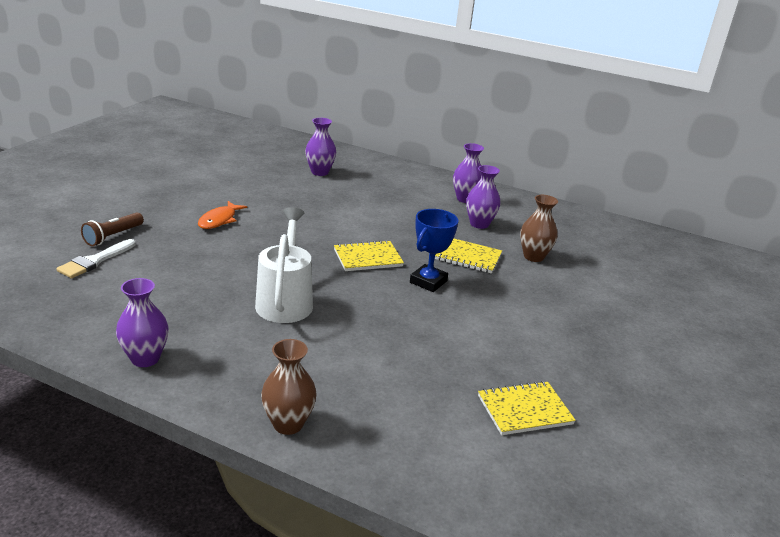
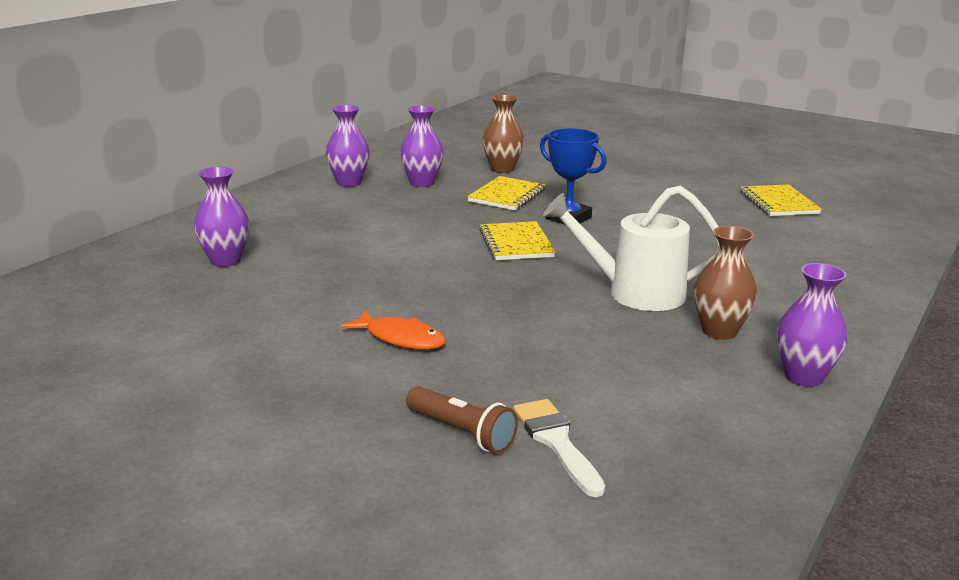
camera: 80 degrees left, 5 degrees down
(94, 261) = (556, 442): white brush -> white brush turned 150 degrees counterclockwise
(288, 424) = (866, 295): brown vase -> brown vase (719, 331)

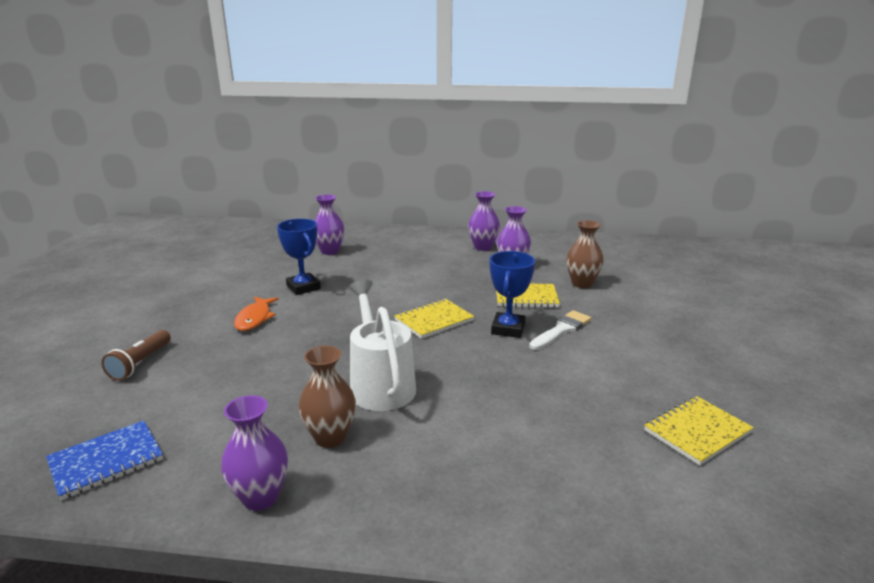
camera: 65 degrees right, 0 degrees up
(335, 295) = (303, 287): none -> blue trophy
(556, 442) = (132, 396): white brush -> white brush (562, 330)
(703, 464) = (106, 461): none -> blue notebook

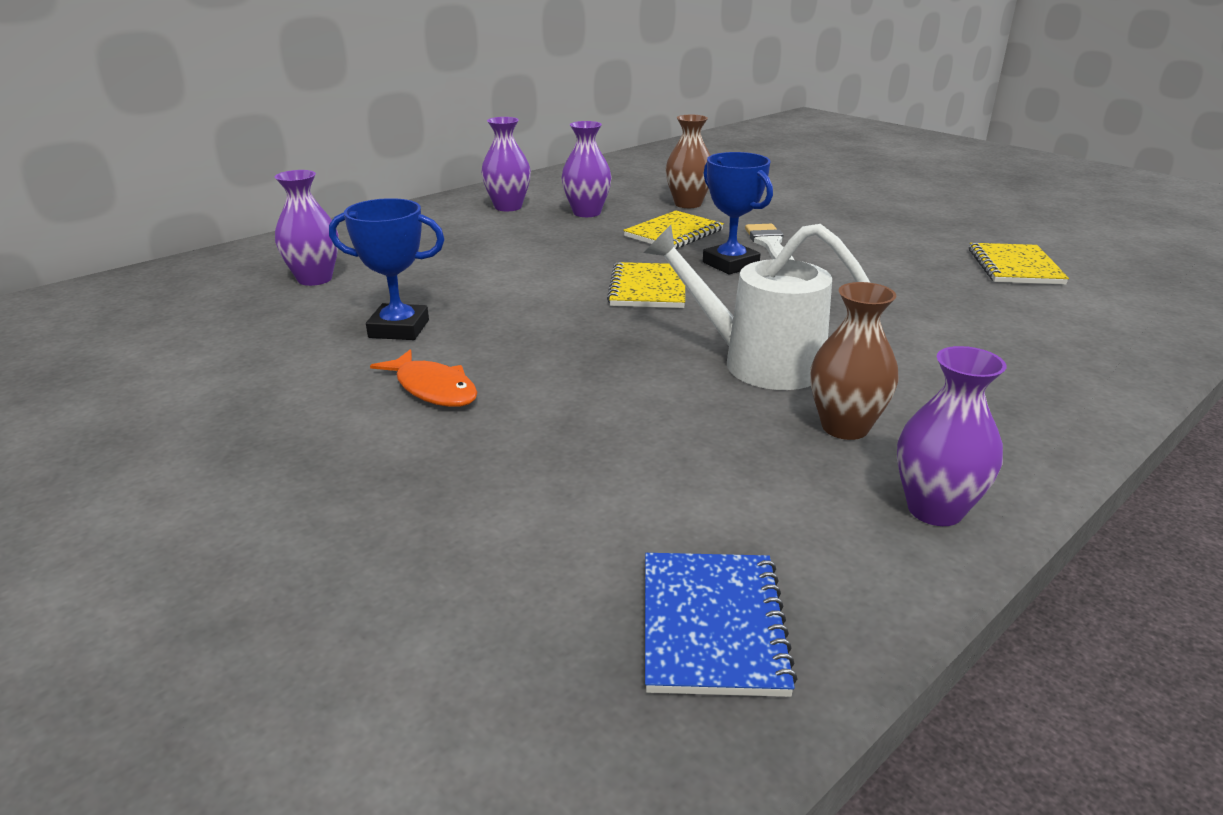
camera: 50 degrees left, 5 degrees up
(140, 363) = (416, 524): brown flashlight -> none

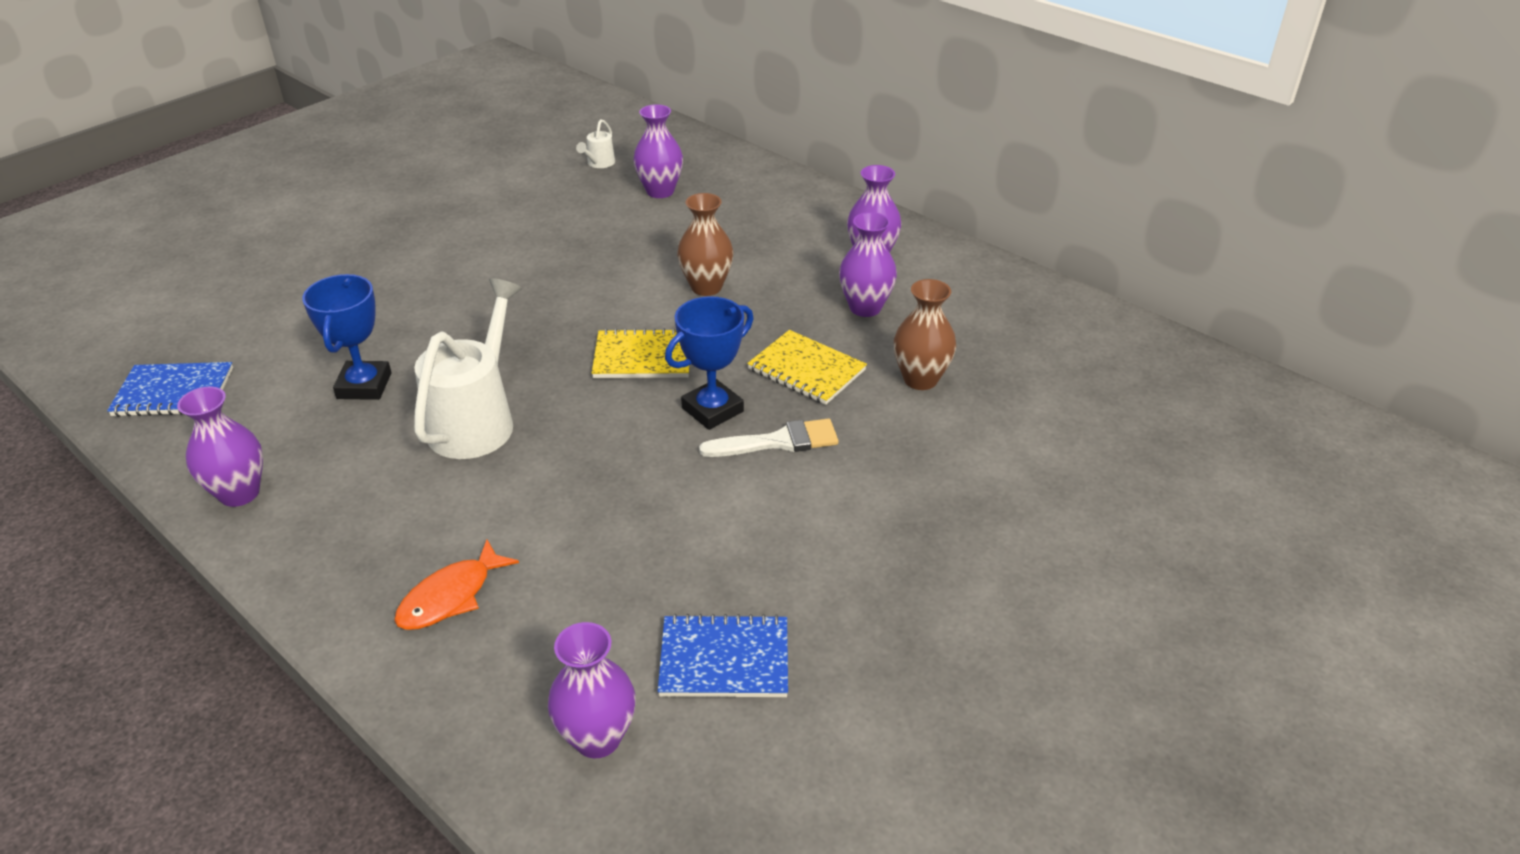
camera: 85 degrees right, 10 degrees up
(207, 310) = (599, 164): none -> white watering can
(399, 329) = (561, 243): blue trophy -> blue trophy (364, 386)
(433, 389) = (460, 271): orange fish -> orange fish (450, 596)
(845, 427) = (359, 461): brown vase -> brown vase (706, 287)
(1014, 267) = (724, 659): yellow notebook -> blue notebook
(1120, 303) = (597, 738): none -> purple vase

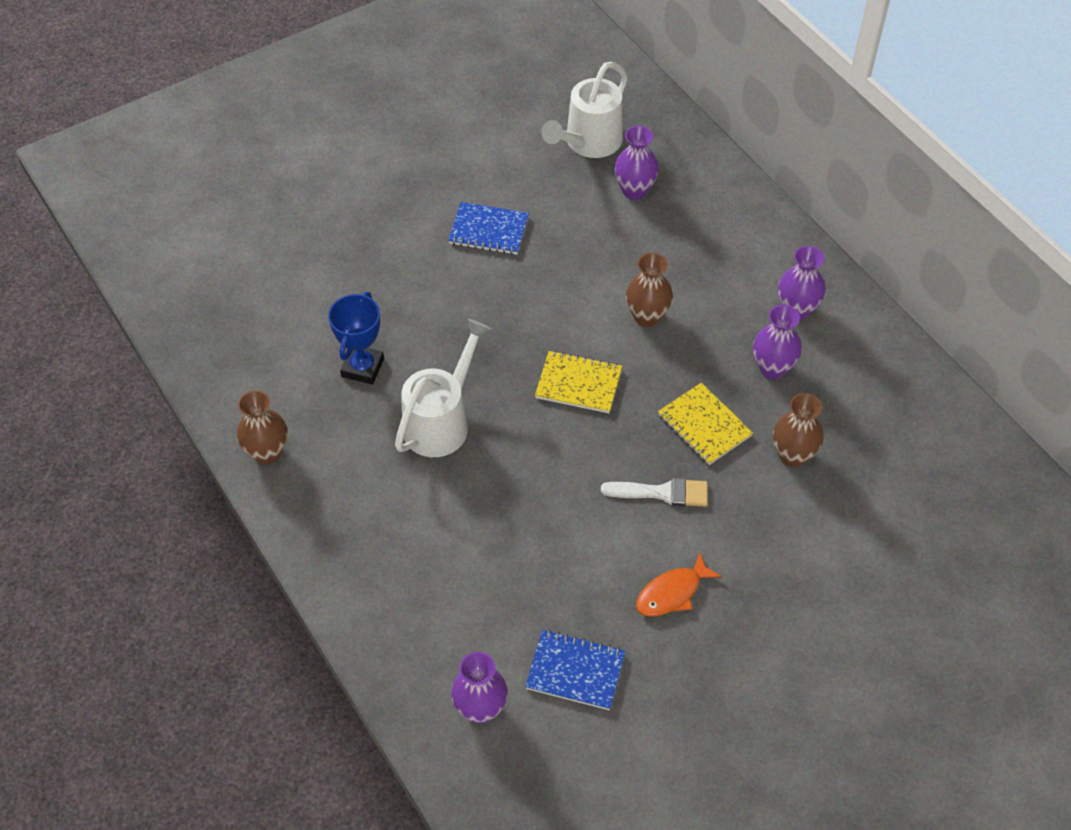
camera: 15 degrees right, 15 degrees up
(173, 392) = (224, 344): blue notebook -> blue notebook (488, 230)
(239, 493) = (267, 453): purple vase -> brown vase
(450, 596) = (402, 576): orange fish -> orange fish (672, 593)
(599, 164) = (588, 143): white watering can -> white watering can, size x2.27
(712, 410) = (620, 450): blue trophy -> none

